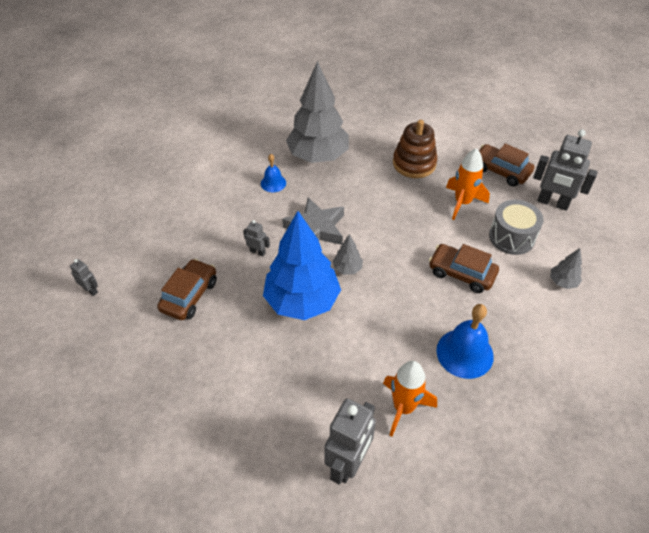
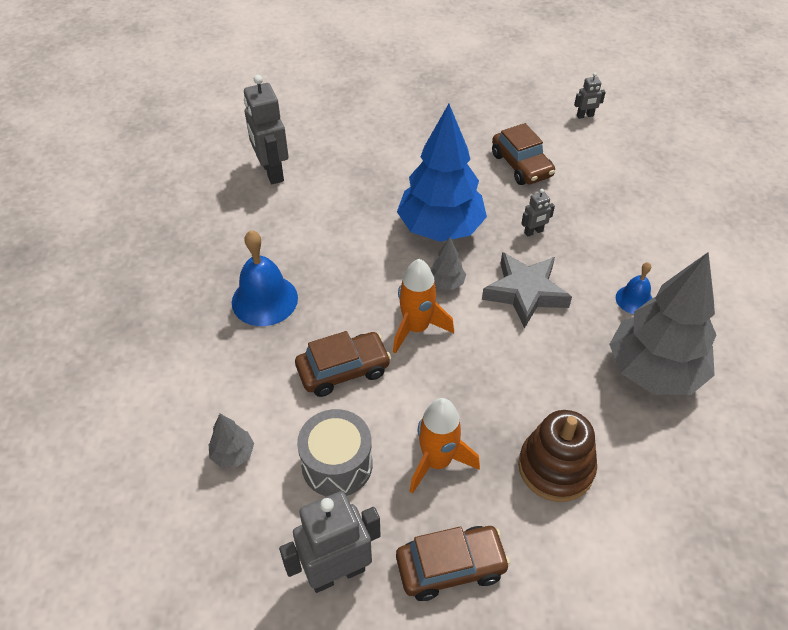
camera: 130 degrees right, 0 degrees up
(403, 407) = (271, 226): orange rocket -> orange rocket (416, 328)

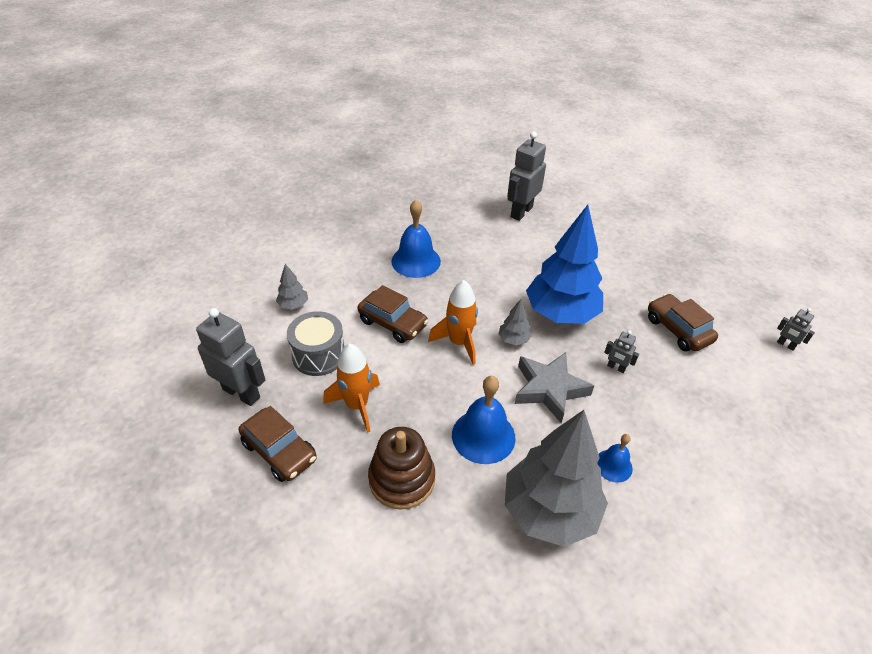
camera: 55 degrees right, 5 degrees down
(521, 165) = (678, 330): brown car -> brown car turned 120 degrees clockwise
(546, 373) = (483, 436): none -> blue bell

